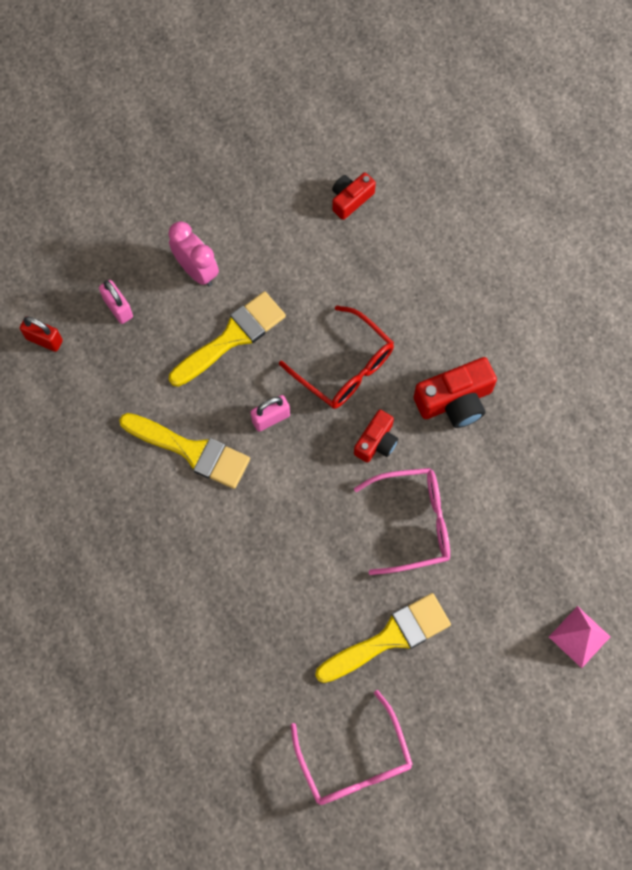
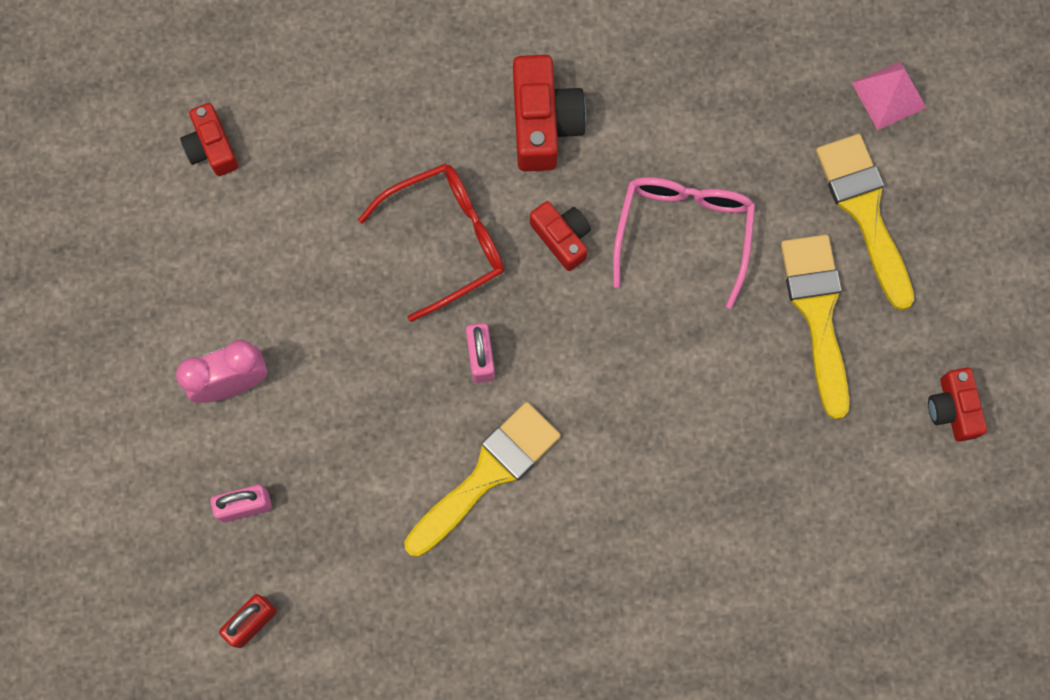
camera: 70 degrees left, 5 degrees up
(232, 337) = (348, 368): yellow brush -> yellow brush (864, 211)
(354, 761) = (952, 409): pink glasses -> red camera

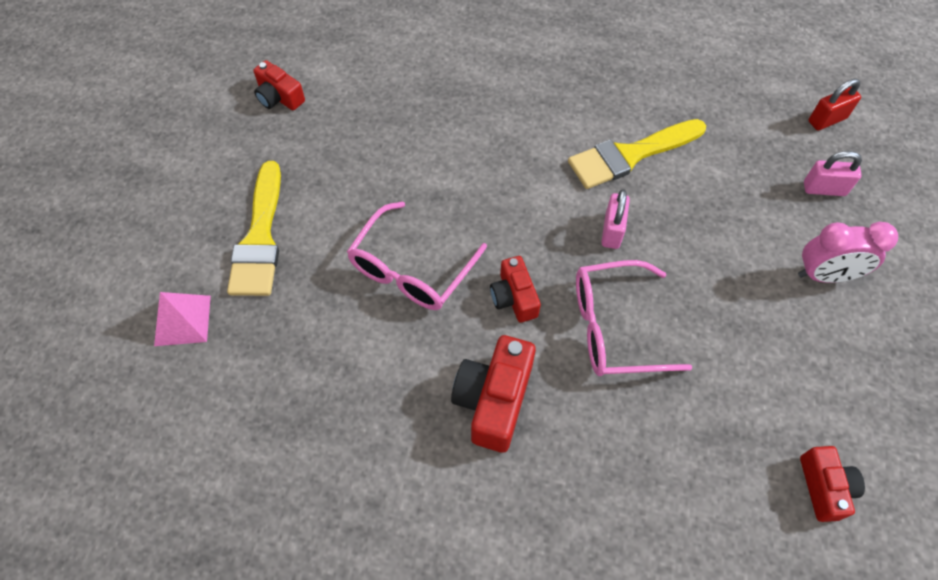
camera: 160 degrees left, 15 degrees down
(447, 240) = (614, 327): red glasses -> pink glasses
(817, 313) = (338, 181): yellow brush -> none
(952, 409) = (279, 97): red camera -> red camera turned 120 degrees clockwise

